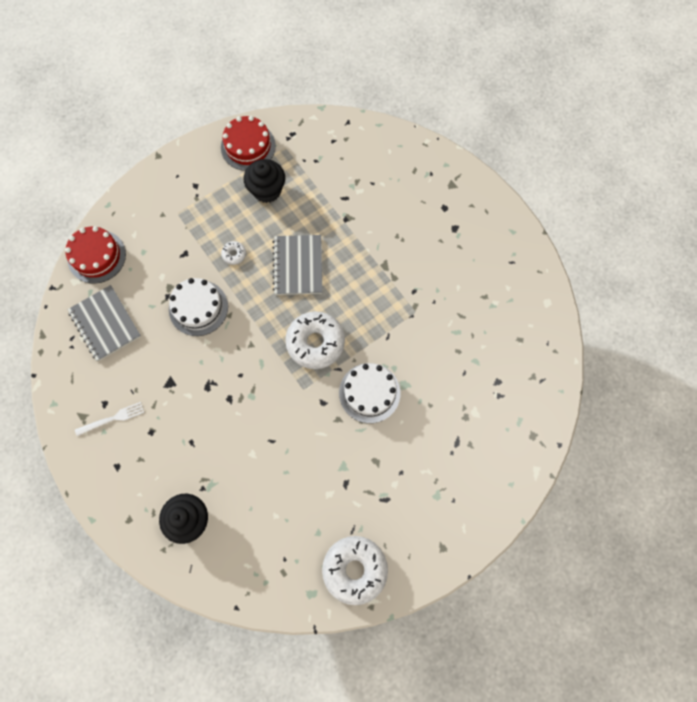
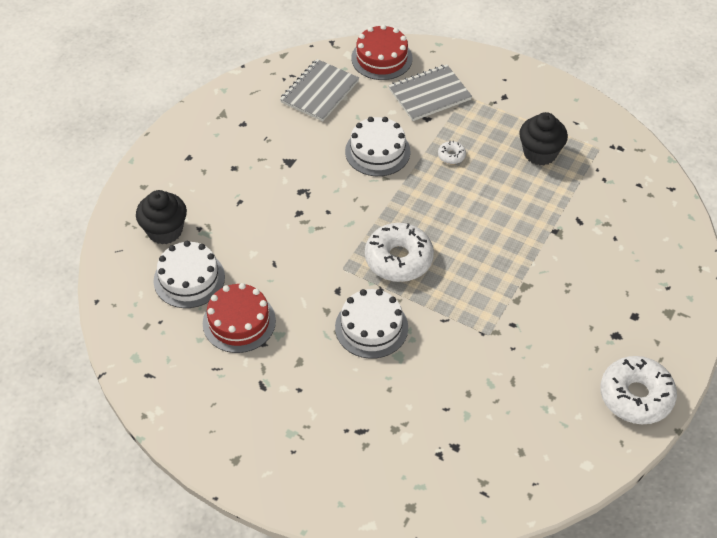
camera: 65 degrees right, 20 degrees down
(112, 418) = (232, 135): white fork -> none
(248, 146) = (578, 119): red cake -> red cake (239, 322)
(252, 518) = (189, 279): none -> white cake
(298, 266) = (473, 211): grey notebook -> grey notebook (429, 94)
(354, 569) = (176, 386): white donut -> white donut (636, 396)

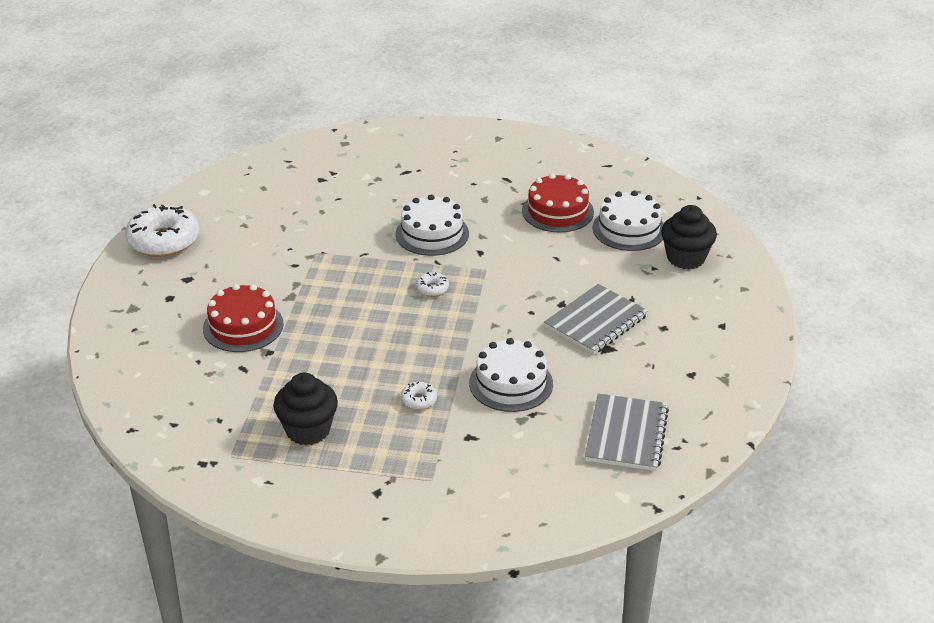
camera: 160 degrees right, 15 degrees down
(381, 58) = (572, 503): red cake -> red cake (243, 326)
(398, 259) = (432, 289): white donut -> white donut, size x0.44
(429, 94) = (480, 468): grey notebook -> grey notebook (596, 321)

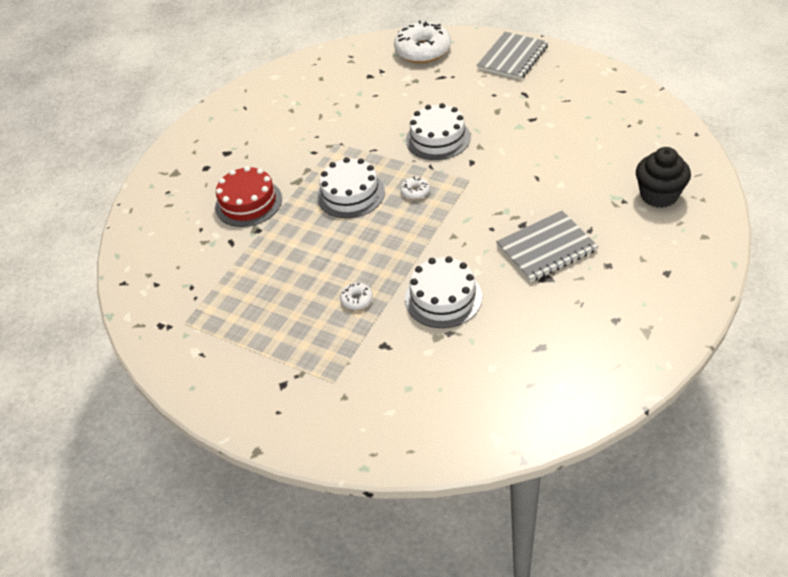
camera: 25 degrees right, 10 degrees up
(164, 241) = (225, 116): white donut -> white donut (423, 50)
(308, 430) = (254, 311): black cupcake -> none
(557, 211) = (557, 131): red cake -> none
(626, 435) = (526, 373): grey notebook -> grey notebook (512, 58)
(629, 229) = (616, 158): white cake -> white cake (351, 194)

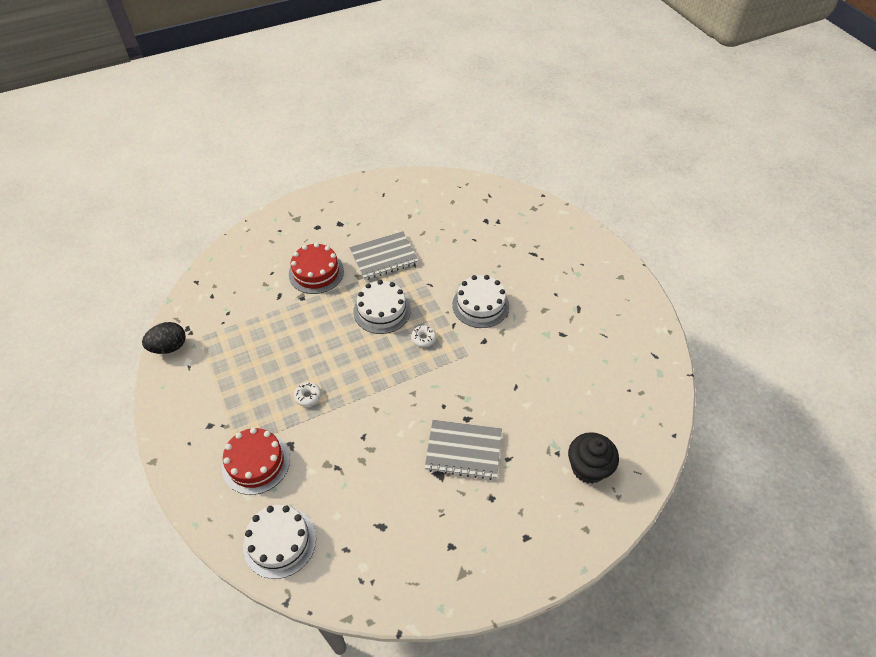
camera: 30 degrees right, 5 degrees up
(159, 352) = (169, 347): none -> black egg
(367, 381) = (256, 463): none -> red cake
(423, 50) = (543, 222): white donut -> none
(443, 298) = (359, 437): white cake -> white cake (279, 542)
(512, 58) = (601, 270): grey notebook -> grey notebook (384, 257)

